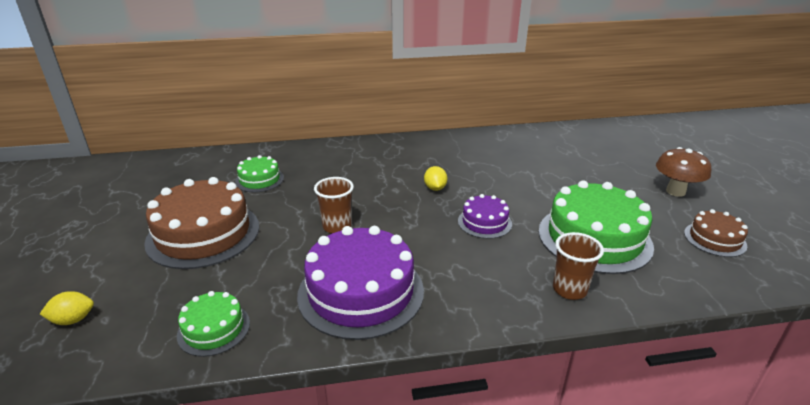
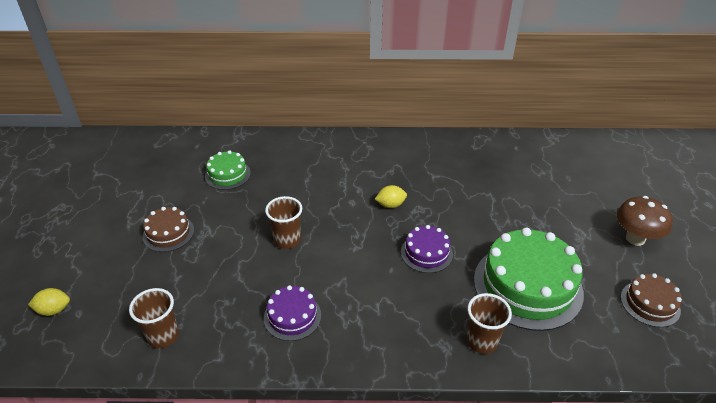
camera: 10 degrees right, 10 degrees up
(203, 234) = (168, 233): brown cake -> brown cake, size x0.51
(214, 329) = (163, 336): green cake -> brown cup
(361, 292) = (292, 316): purple cake -> purple cake, size x0.51
(435, 188) = (390, 205): yellow lemon -> yellow lemon turned 75 degrees clockwise

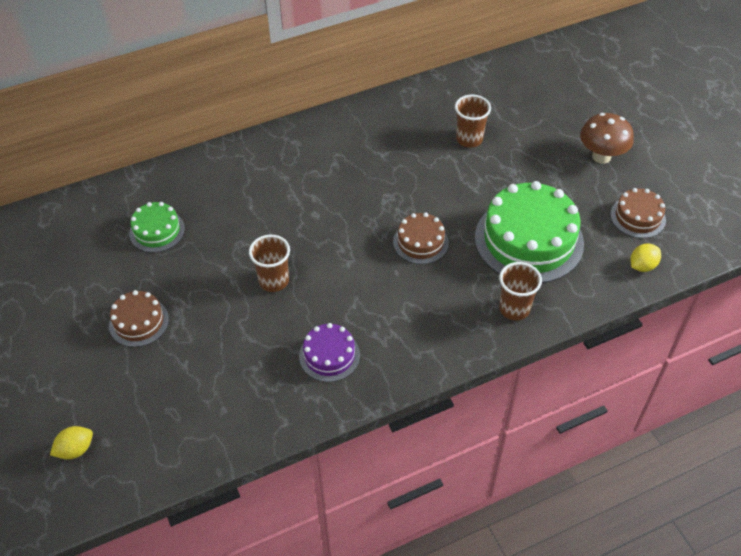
camera: 25 degrees left, 10 degrees up
(163, 336) = (214, 426): brown cup -> brown cup (469, 139)
(390, 205) = (357, 203): yellow lemon -> yellow lemon (642, 266)
(426, 253) = (420, 242): purple cake -> brown cake

